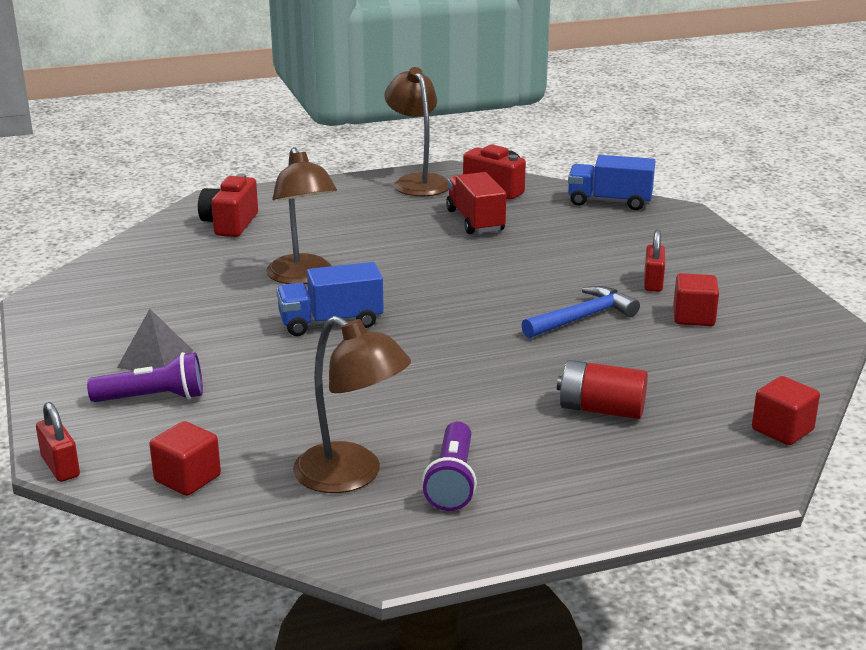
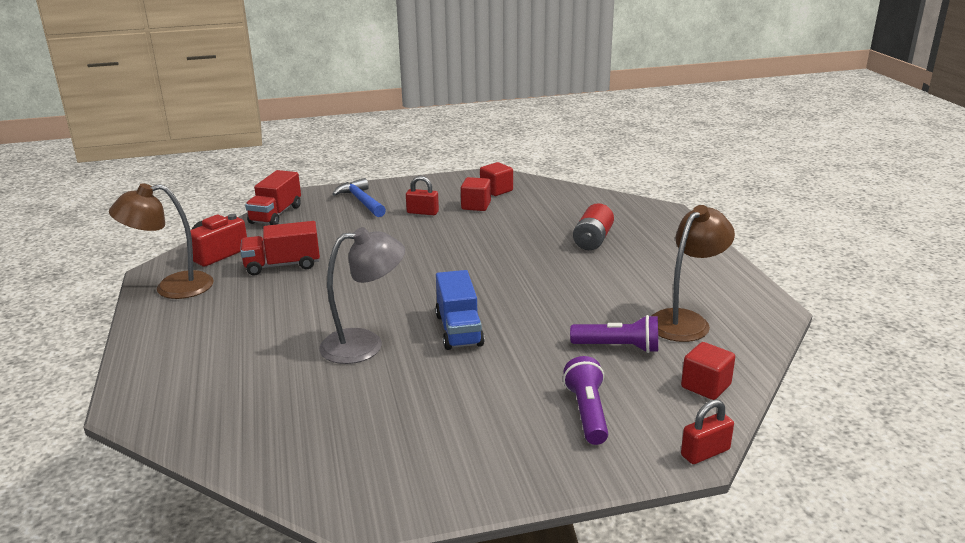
camera: 85 degrees left, 0 degrees up
(155, 359) = (515, 417): grey pyramid -> none
(230, 224) = (213, 391): red camera -> none
(303, 277) = (365, 344): brown lamp -> grey lamp
(452, 481) = (683, 287): purple flashlight -> purple flashlight (618, 347)
(582, 318) = (470, 237): blue hammer -> blue hammer (361, 201)
(609, 202) = (276, 214): blue truck -> red truck
(782, 430) = (610, 198): red cube -> red cube (496, 190)

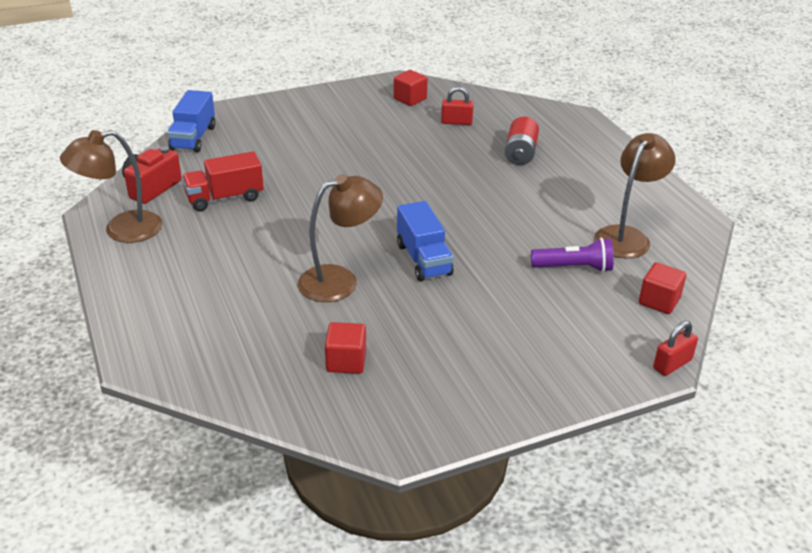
camera: 10 degrees left, 10 degrees up
(276, 214) = (193, 138): red truck -> blue truck
(361, 201) = (276, 118): blue hammer -> none
(365, 344) = (340, 280): grey lamp -> brown lamp
(422, 212) = (344, 128): red padlock -> red padlock (456, 122)
(476, 206) = (395, 118): red cube -> red cube (346, 361)
(587, 412) = (563, 334): purple flashlight -> none

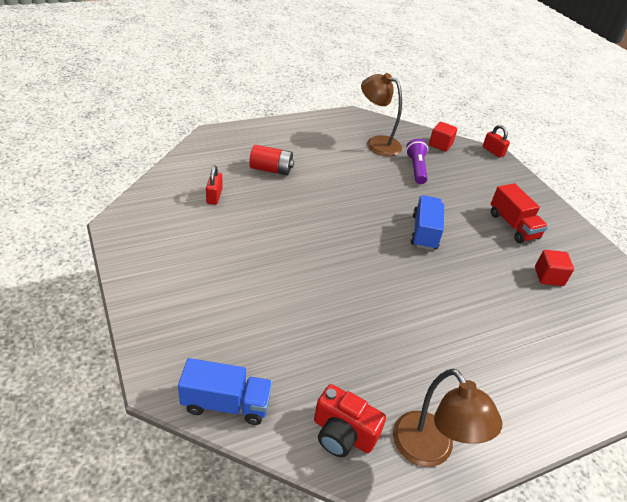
camera: 95 degrees left, 5 degrees up
(225, 198) = (356, 361): red truck -> red truck (513, 226)
(340, 280) = (463, 278): brown lamp -> none
(410, 99) = (162, 220): red cube -> none
(423, 259) = (424, 232): blue truck -> blue truck turned 60 degrees counterclockwise

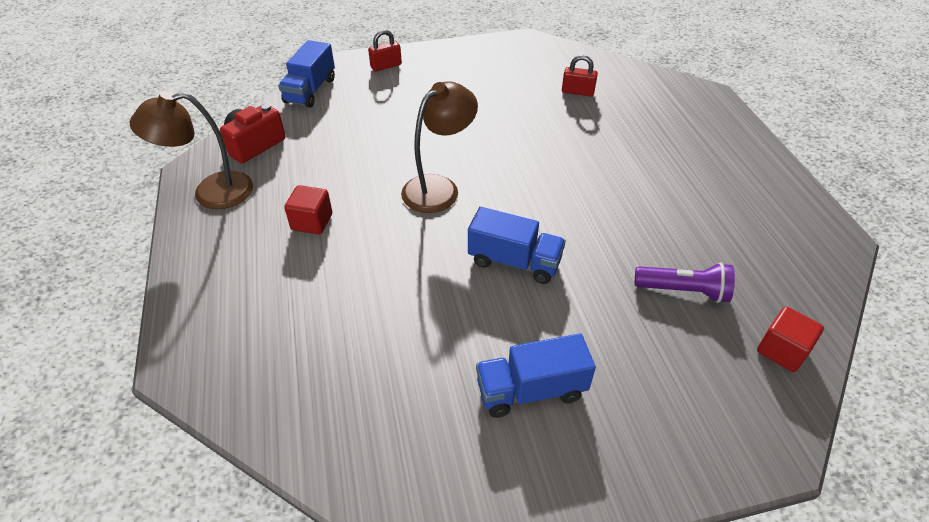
camera: 105 degrees right, 5 degrees up
(271, 169) = (640, 135): red battery -> none
(377, 143) = (749, 253): brown lamp -> brown lamp (439, 187)
(493, 151) = (792, 450): red padlock -> red padlock (386, 66)
(513, 226) = (531, 390): red truck -> blue truck
(548, 276) = (402, 395): red cube -> red cube (312, 222)

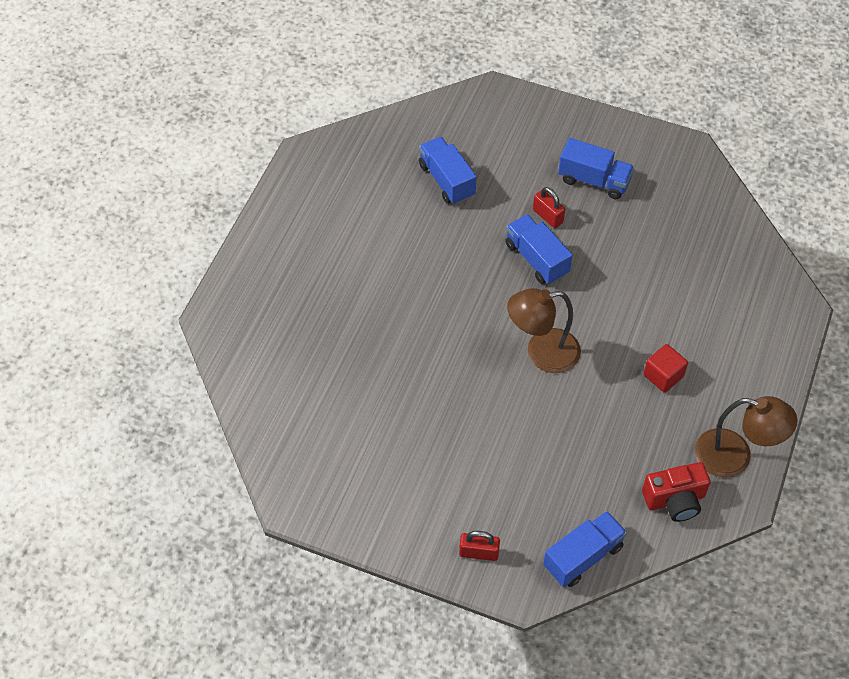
camera: 145 degrees left, 10 degrees up
(577, 92) = (324, 392): red padlock -> red padlock (547, 216)
(684, 291) = (447, 180): purple flashlight -> blue truck
(782, 350) = (432, 123): red cube -> none

